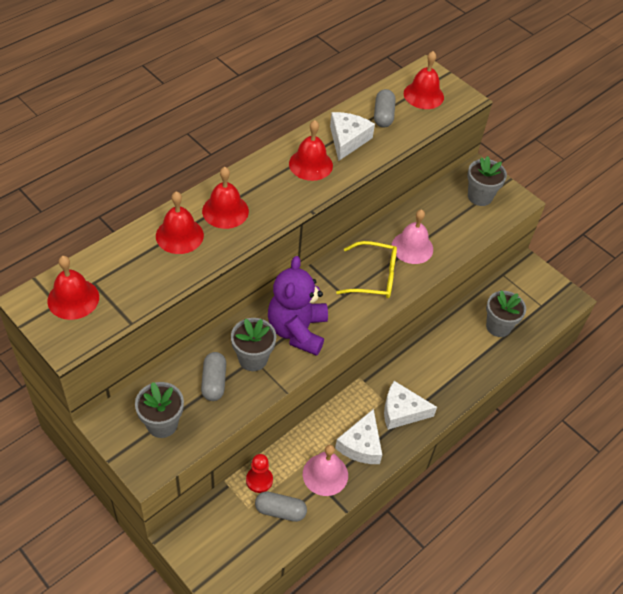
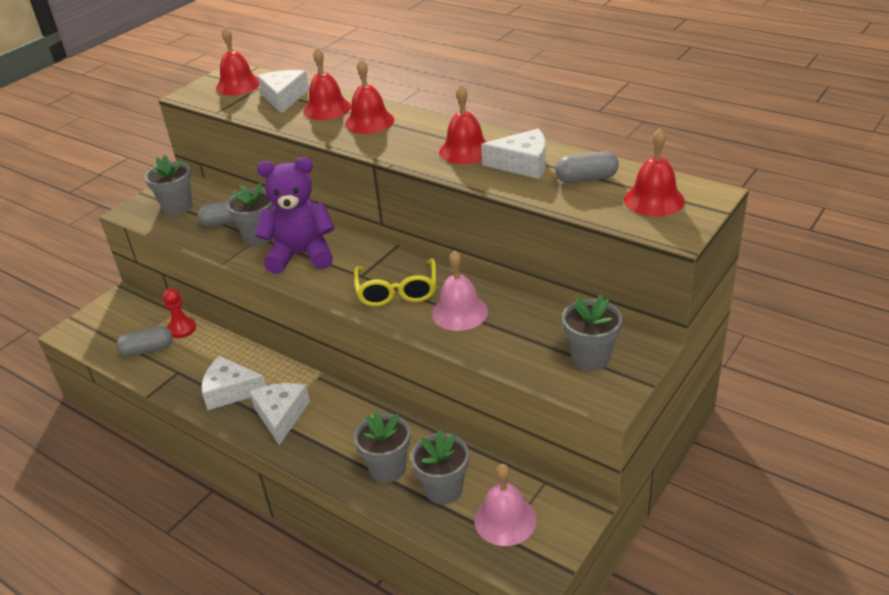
camera: 85 degrees right, 15 degrees down
(132, 264) = (284, 98): none -> white cheese
(280, 511) = (148, 350): grey capsule -> grey capsule turned 75 degrees clockwise
(325, 474) = (191, 371): pink bell -> pink bell (505, 520)
(473, 353) = (387, 468): none -> grey flower pot

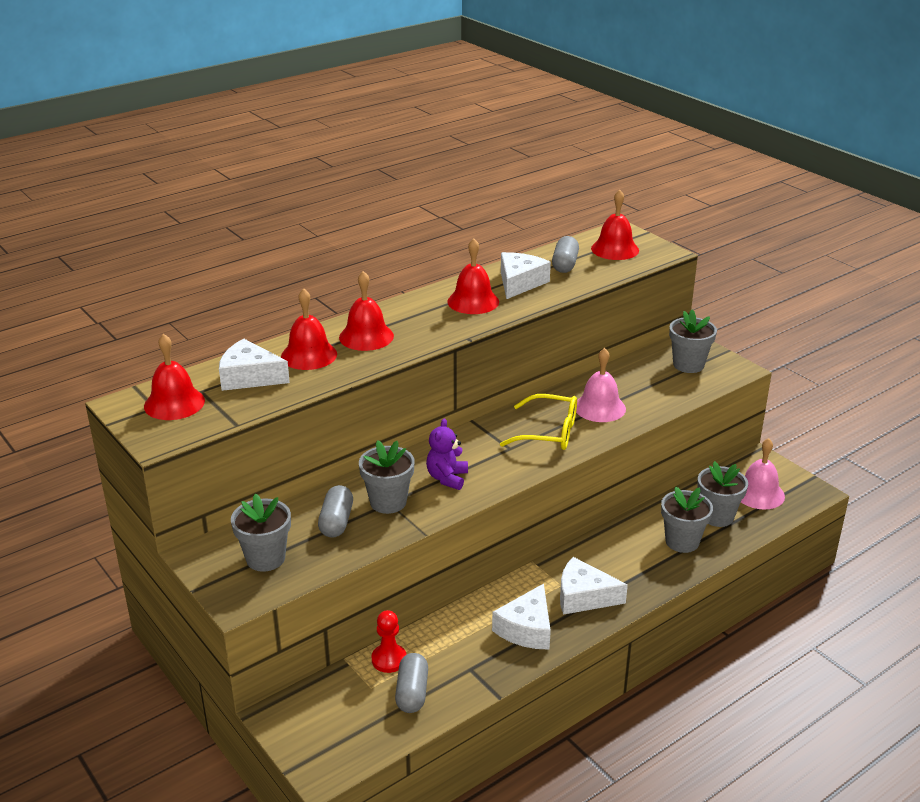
camera: 75 degrees left, 5 degrees down
(301, 255) = (447, 478): purple teddy bear -> purple teddy bear, size x0.55

